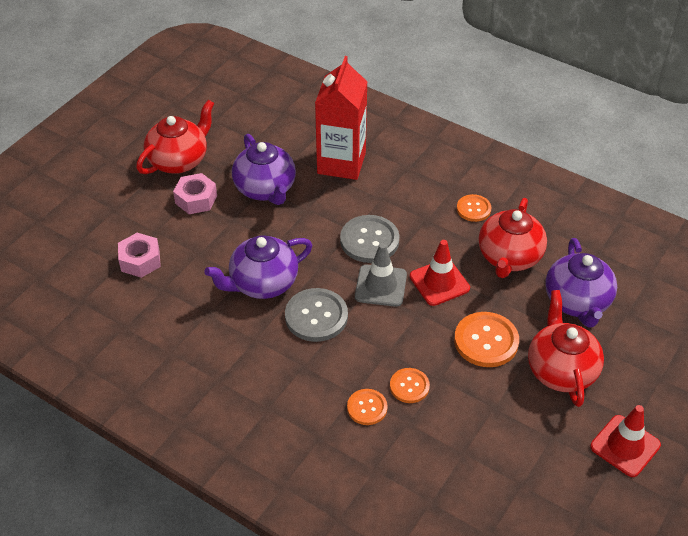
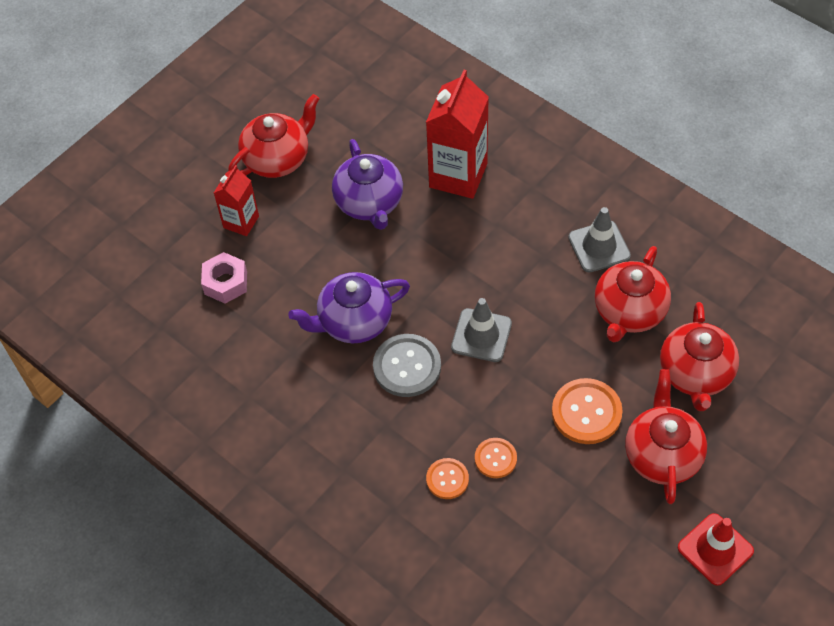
camera: 10 degrees right, 10 degrees up
(150, 211) = (241, 222): none -> red carton
(196, 199) = (292, 210): pink nut -> none
(369, 240) = (476, 278): grey button -> none
(439, 282) = (546, 336): red traffic cone -> none
(473, 209) = (599, 247): orange button -> grey traffic cone
(577, 302) = (695, 374): purple teapot -> red teapot

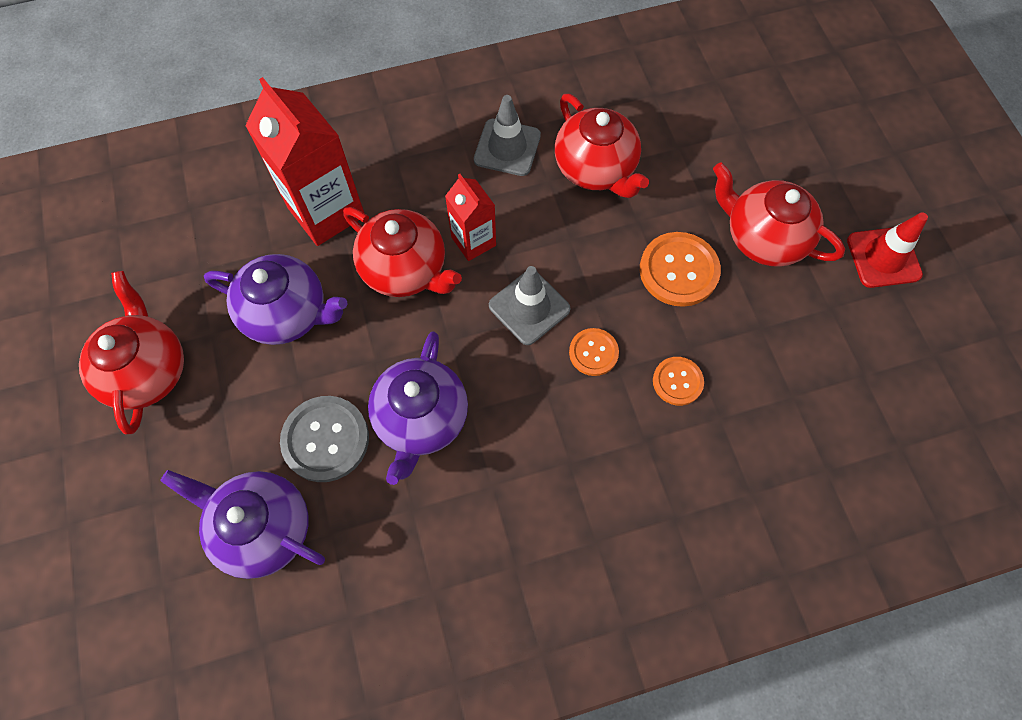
camera: 60 degrees left, 10 degrees up
(225, 283) = (263, 528): pink nut -> purple teapot
(241, 222) = (196, 461): red carton -> red carton (473, 241)
(407, 366) = (515, 399): grey button -> grey button (326, 439)
(447, 479) = (672, 442): orange button -> orange button (593, 352)
(695, 374) = (697, 160): red teapot -> red teapot (405, 269)

